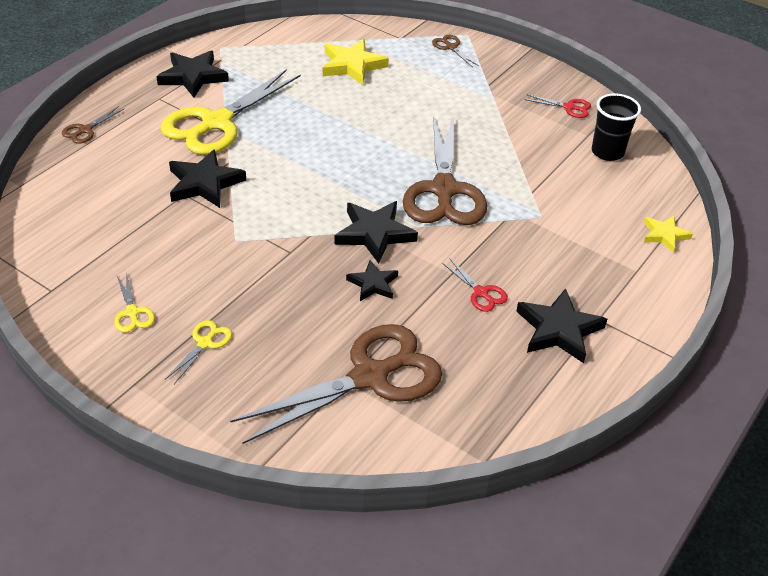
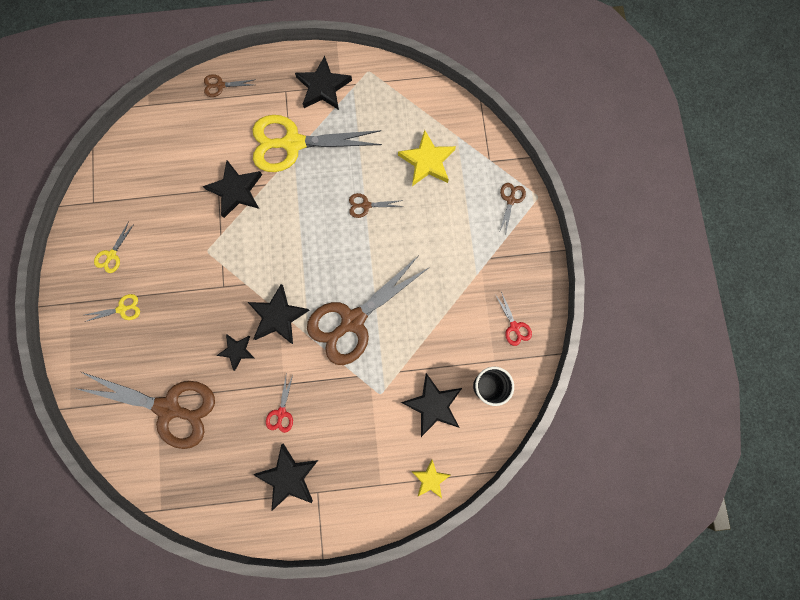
camera: 50 degrees right, 35 degrees up
(342, 118) = (366, 205): none -> brown scissors
(590, 191) = (433, 405): none -> black star

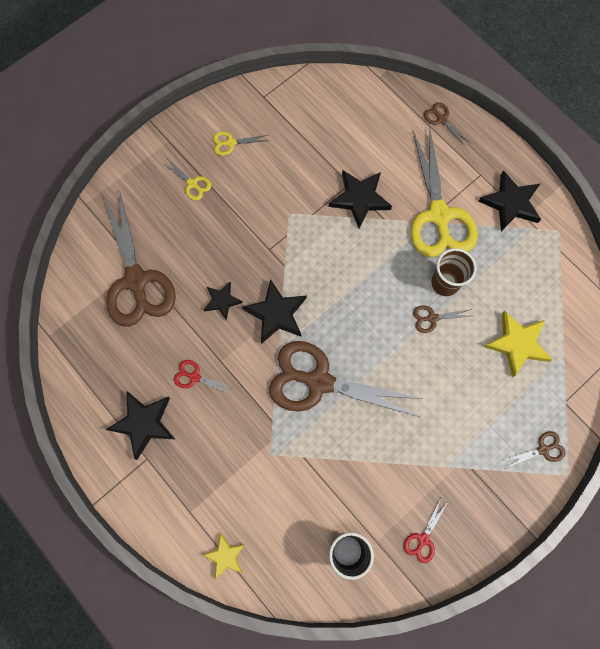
camera: 55 degrees right, 5 degrees down
(281, 413) = (195, 377): red scissors -> red scissors turned 45 degrees clockwise
(293, 143) = (439, 215): yellow scissors -> yellow scissors turned 150 degrees counterclockwise
(347, 177) = (445, 283): none -> brown cup
(366, 205) = (432, 318): brown scissors -> brown scissors turned 60 degrees counterclockwise
(433, 405) = (294, 511): black star -> none

